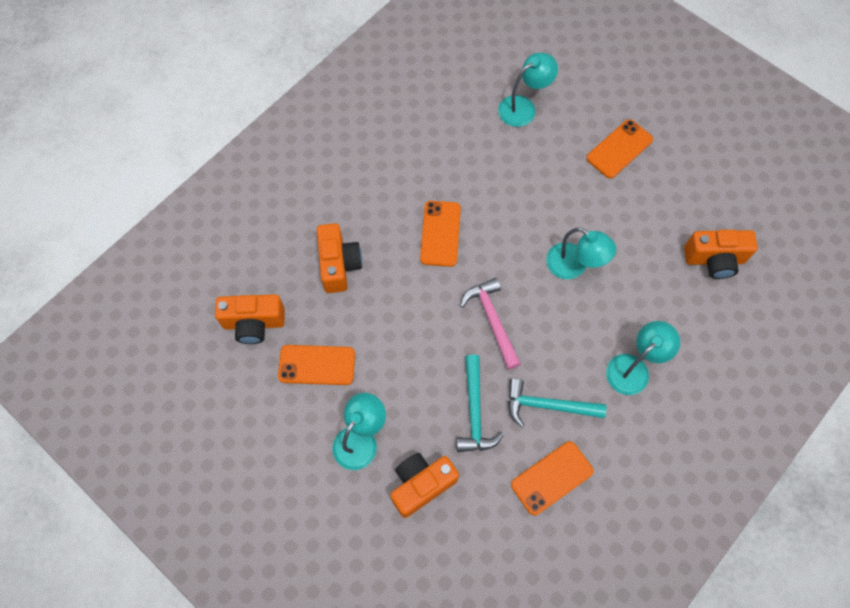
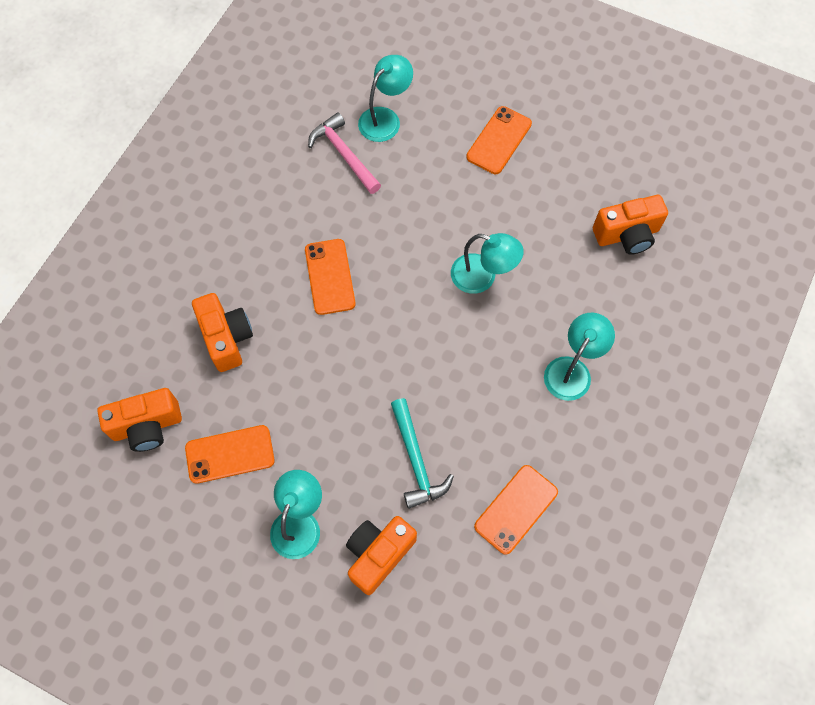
camera: 15 degrees left, 0 degrees up
(492, 320) = (410, 357): pink hammer -> pink hammer (344, 154)
(547, 406) = (492, 433): turquoise hammer -> none

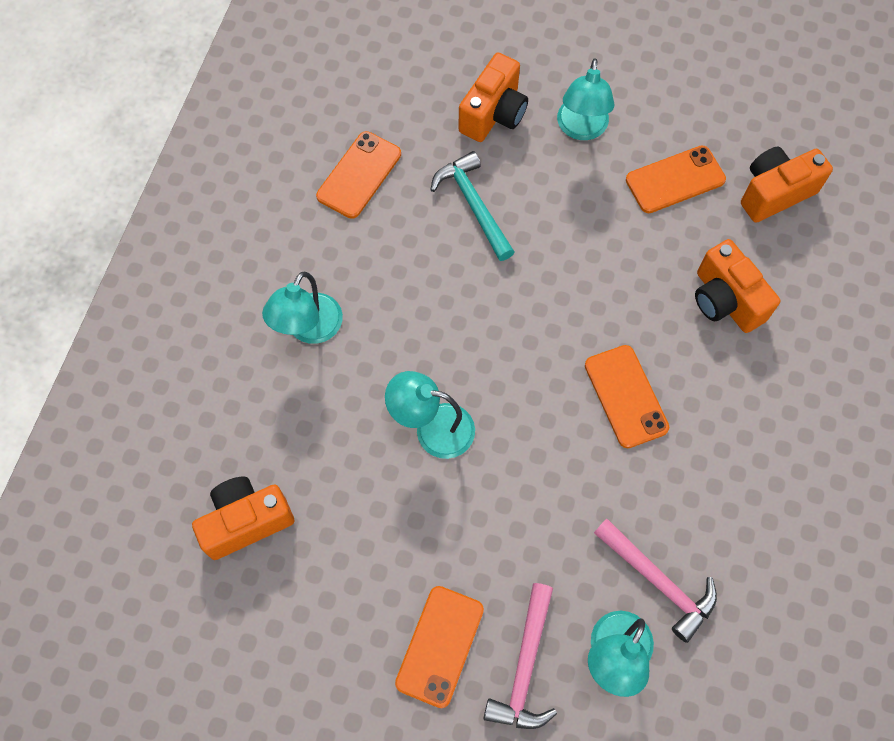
camera: 170 degrees right, 0 degrees up
(445, 121) = (525, 667): none -> pink hammer

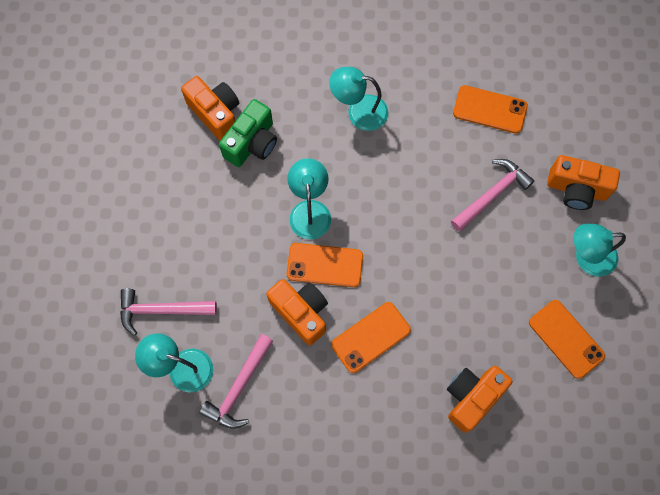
camera: 75 degrees right, 5 degrees up
(309, 481) = (252, 143): none -> green camera
(440, 646) = (163, 253): orange phone -> orange phone (325, 265)
(473, 205) = (492, 194): turquoise hammer -> pink hammer
(774, 193) = (582, 421): orange camera -> orange camera (301, 312)

